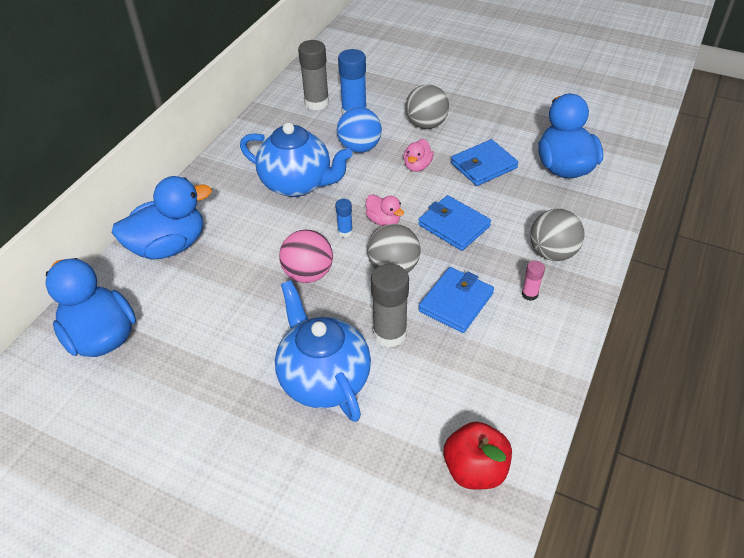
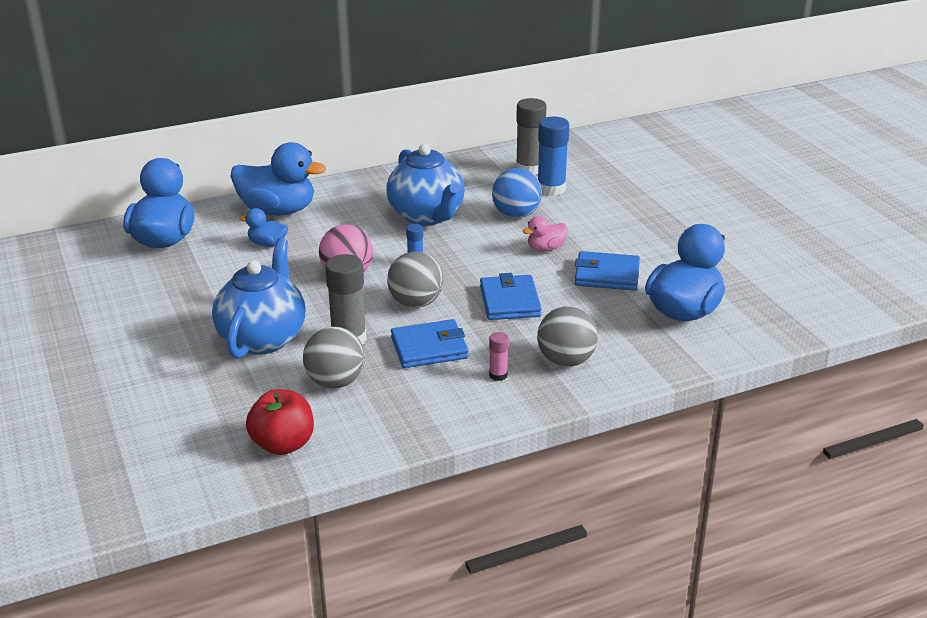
camera: 40 degrees right, 15 degrees down
(204, 284) = (267, 244): none -> blue duck
(383, 220) = (457, 270): pink duck -> none
(426, 124) = (603, 224): grey ball -> grey ball (335, 382)

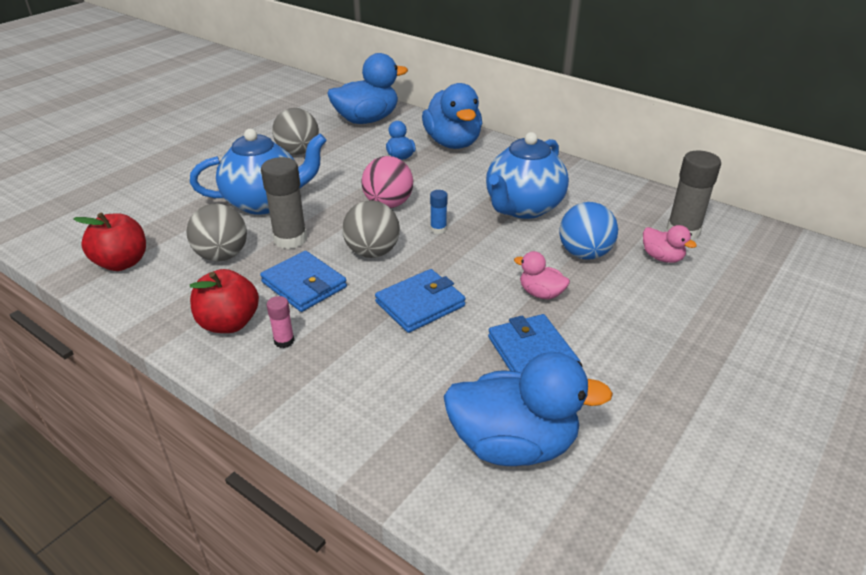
camera: 60 degrees right, 5 degrees up
(448, 398) = (229, 323): none -> red apple
(551, 189) = (662, 258): blue glue stick -> pink duck
(566, 361) = (338, 379): grey ball -> grey ball (298, 152)

